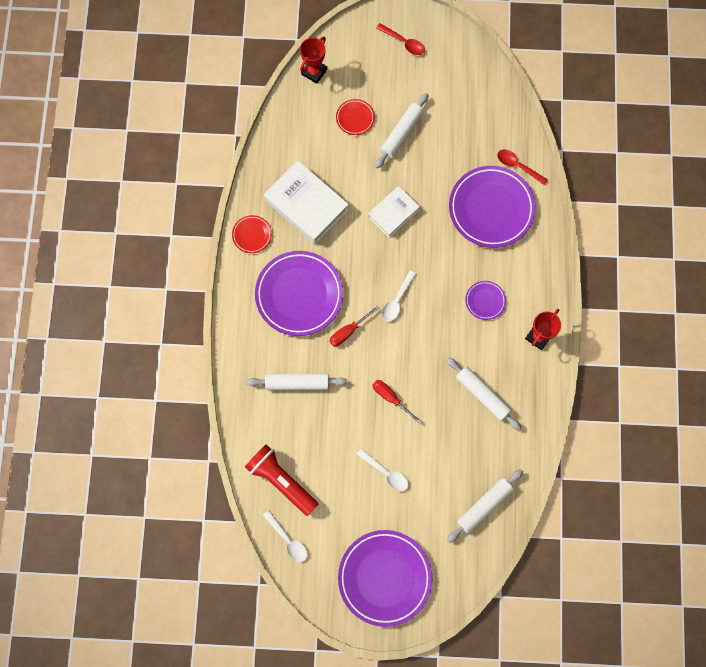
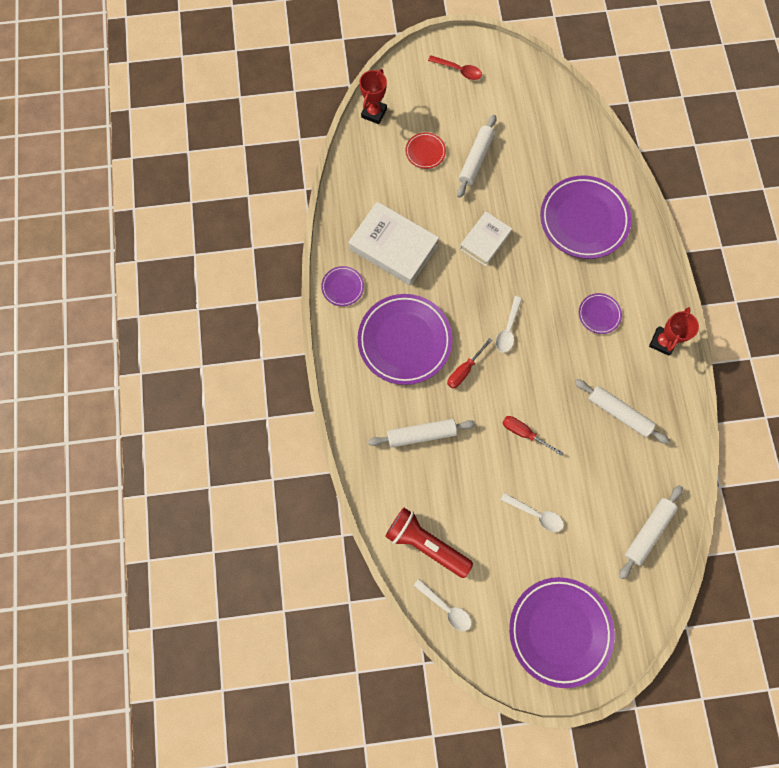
camera: 10 degrees left, 0 degrees up
(252, 235) = (342, 287): red plate -> purple plate
(518, 166) = (601, 173): red spoon -> none

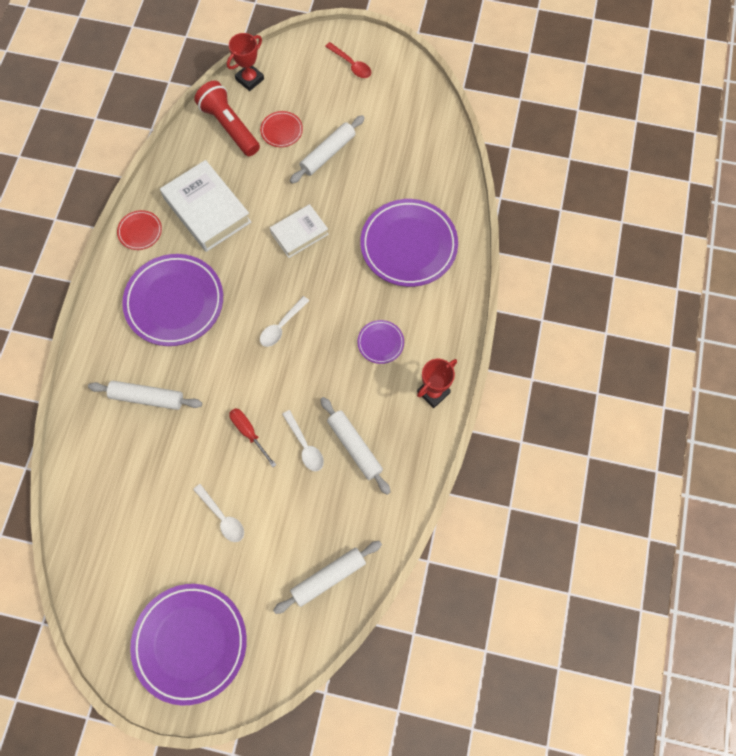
camera: 20 degrees right, 5 degrees down
(342, 287) = (140, 231): purple plate -> red plate
(425, 543) = (99, 505): red flashlight -> red flashlight (229, 127)
(446, 607) = (88, 576): white spoon -> white spoon (305, 445)
(464, 370) = (219, 350): red screwdriver -> none

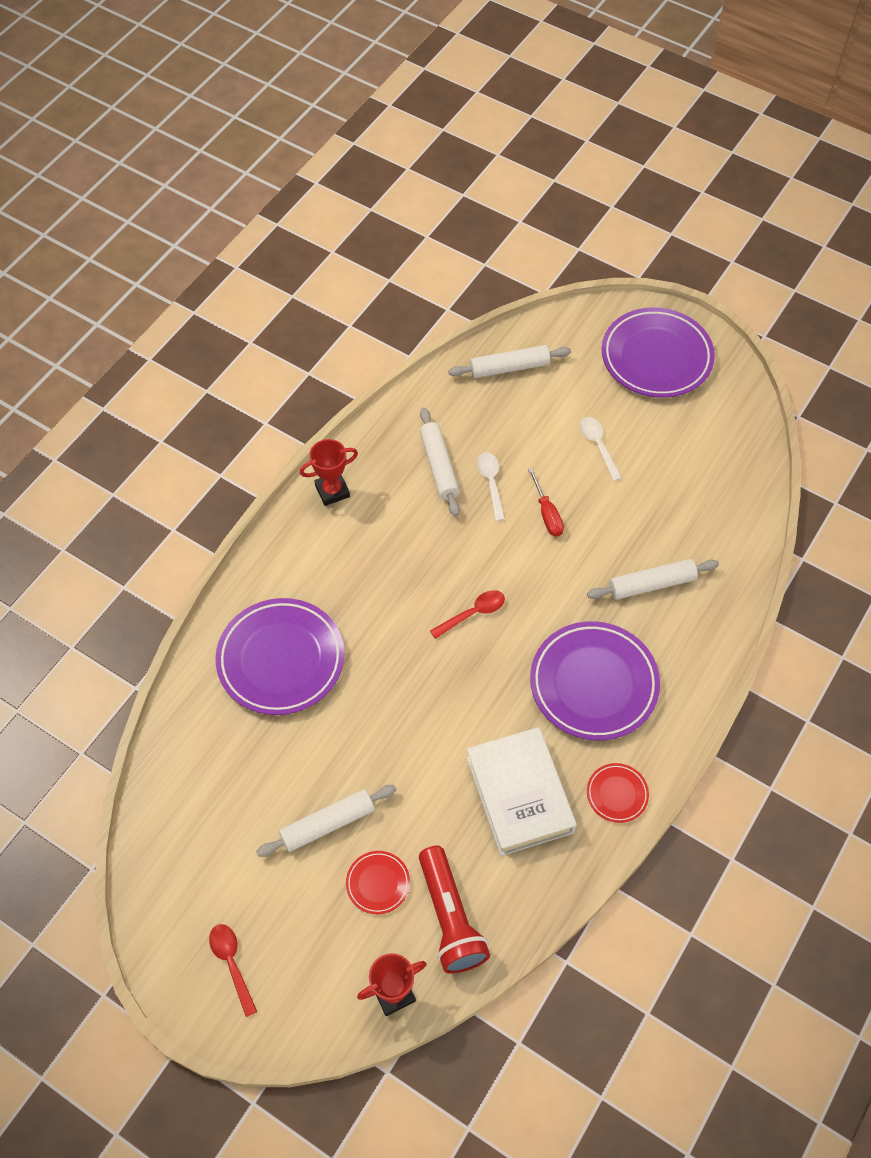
camera: 160 degrees left, 10 degrees down
(147, 397) = (651, 584): white rolling pin -> white rolling pin turned 45 degrees counterclockwise
(281, 326) = (472, 613): white spoon -> red spoon
(299, 233) = (409, 721): white book -> none
(380, 343) = (366, 558): purple plate -> none

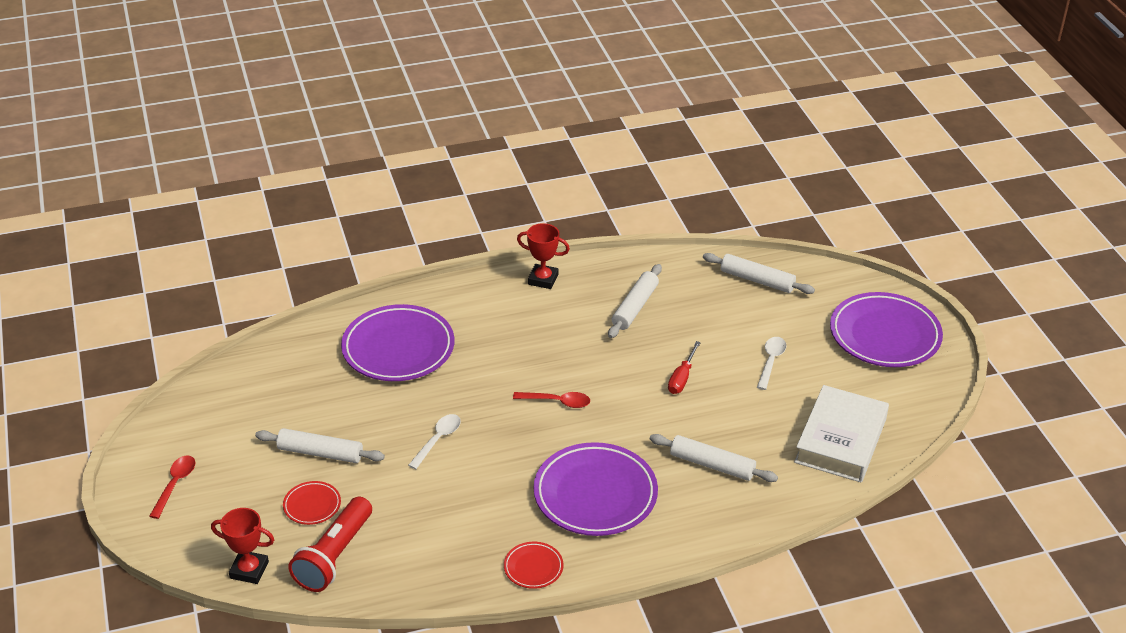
camera: 40 degrees right, 20 degrees down
(491, 483) = (661, 338): white spoon -> white spoon (437, 440)
(519, 795) = (464, 521): white book -> white book (840, 440)

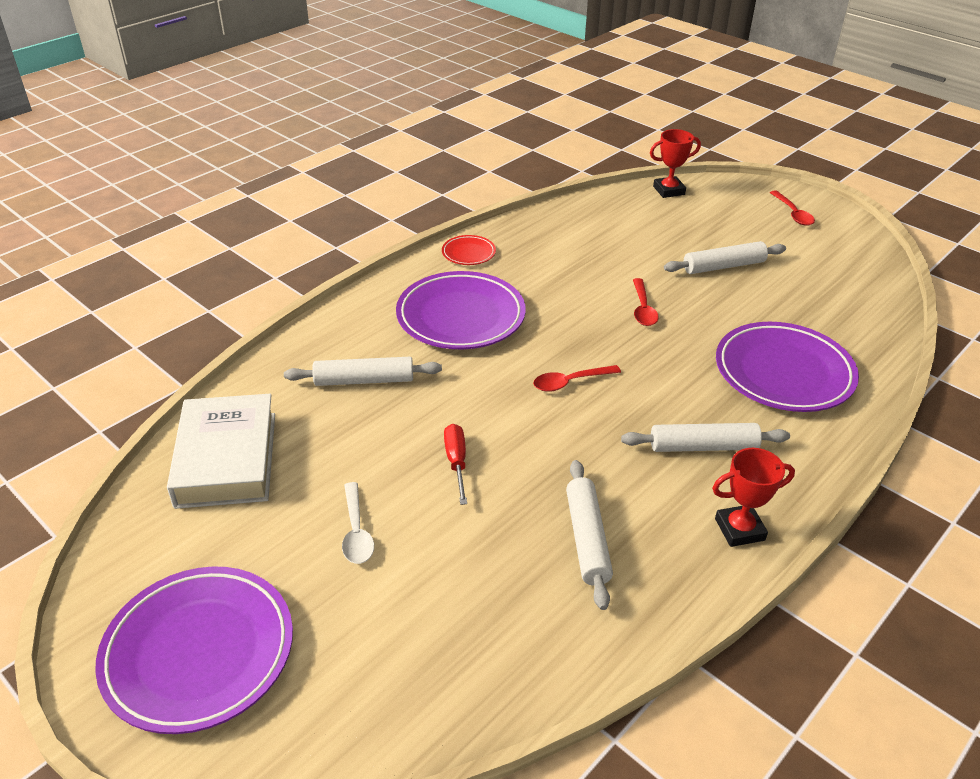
camera: 150 degrees right, 0 degrees up
(312, 505) = (679, 234): red plate -> none
(334, 556) = (623, 214): red flashlight -> none
(437, 440) = (643, 308): white spoon -> red spoon
(757, 280) = (446, 675): white rolling pin -> white rolling pin (703, 446)

